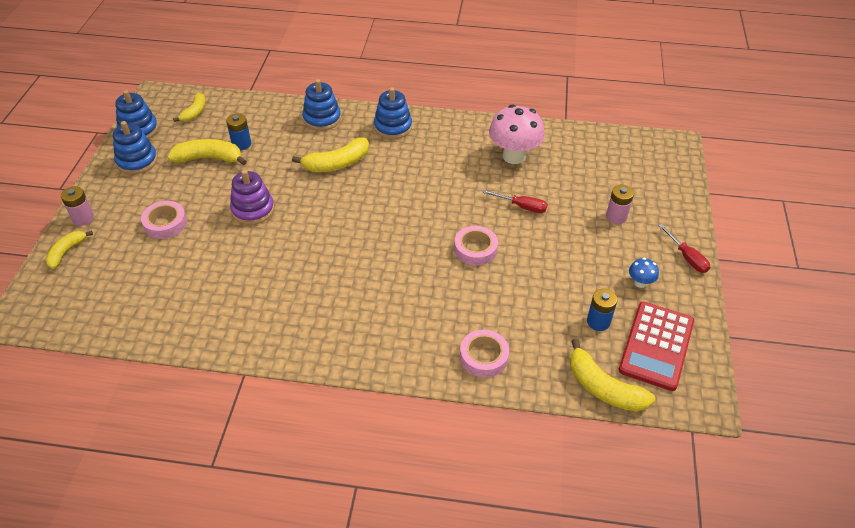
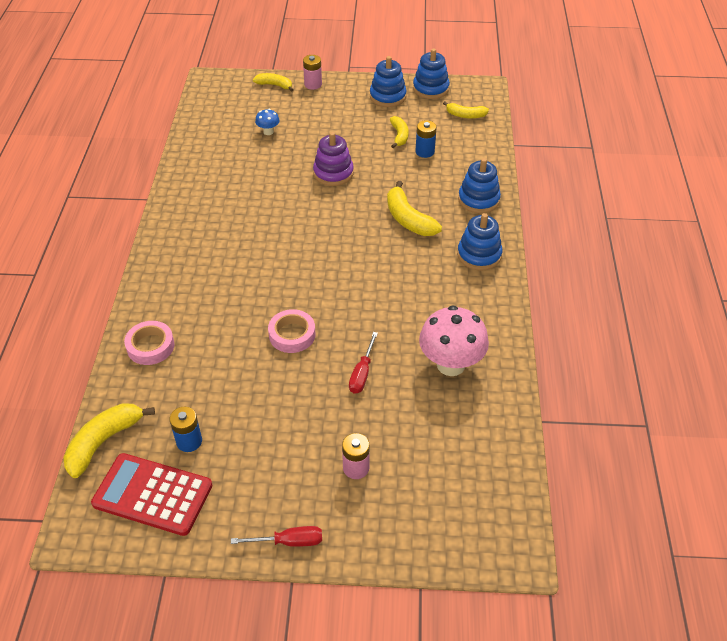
camera: 85 degrees right, 0 degrees up
(165, 223) = (311, 127): pink tape -> none
(209, 158) = (399, 136): yellow banana -> yellow banana, size x0.63
(640, 283) = (245, 486): blue mushroom -> blue mushroom (268, 132)
(687, 257) = (289, 541): red screwdriver -> red screwdriver turned 150 degrees counterclockwise

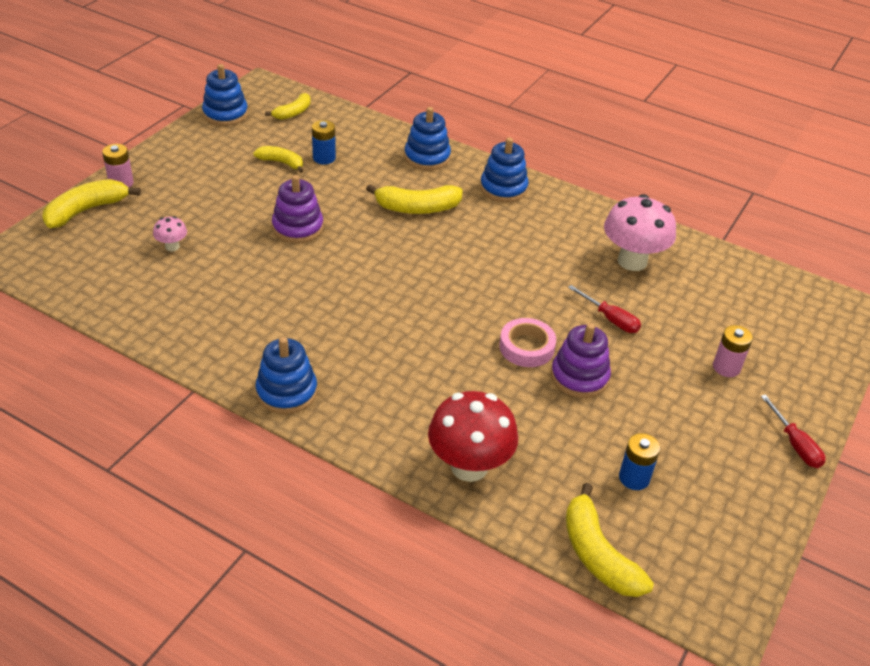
camera: 65 degrees left, 5 degrees down
(150, 346) = (469, 467): pink tape -> red mushroom
(153, 494) = (694, 531): red calculator -> none
(268, 132) = (172, 247): blue mushroom -> pink mushroom
(274, 85) = (86, 210): yellow banana -> yellow banana, size x1.59
(279, 376) = (579, 377): none -> purple stacking toy
(289, 541) = (795, 444): red screwdriver -> red screwdriver turned 135 degrees clockwise
(387, 96) = (206, 144): blue stacking toy -> blue stacking toy (286, 392)

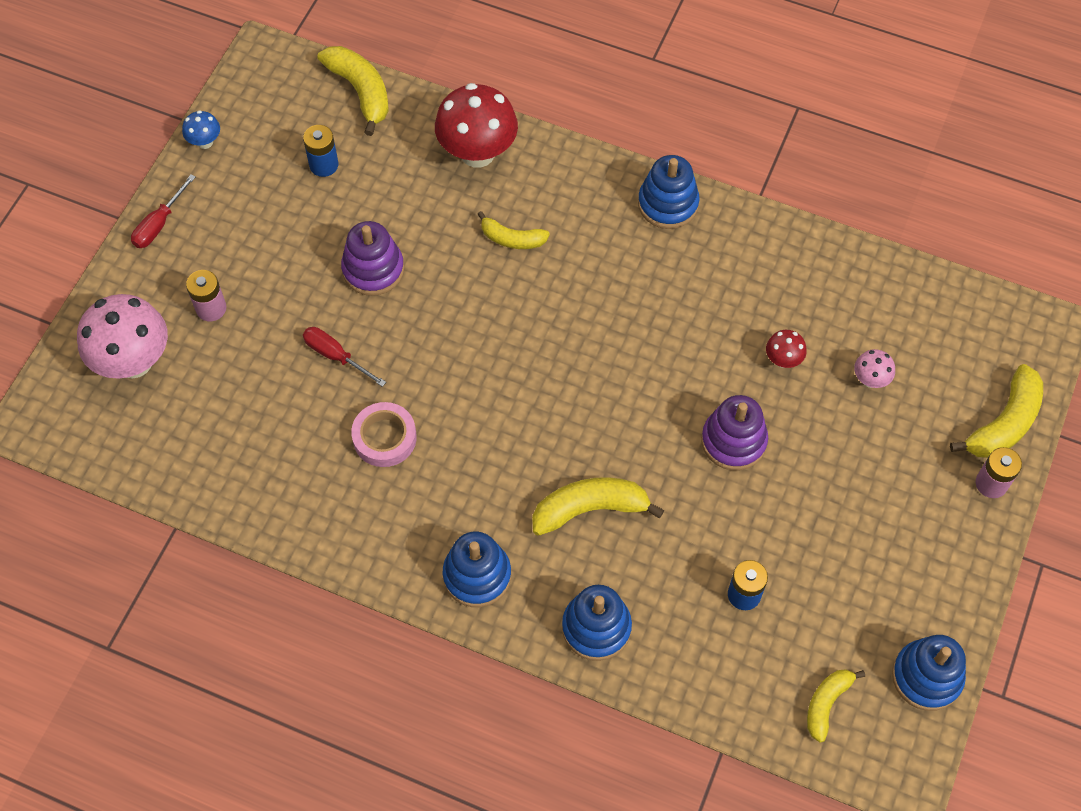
camera: 175 degrees right, 20 degrees up
(235, 267) = (783, 360): none -> red mushroom
(281, 163) = (800, 571): yellow banana -> yellow banana (512, 239)
(526, 347) = (431, 299): pink tape -> pink tape (384, 438)
(632, 261) = (302, 458): pink mushroom -> pink mushroom (134, 362)
(768, 521) = (205, 142): none -> blue mushroom
(795, 444) = (159, 224): red screwdriver -> red screwdriver turned 120 degrees counterclockwise

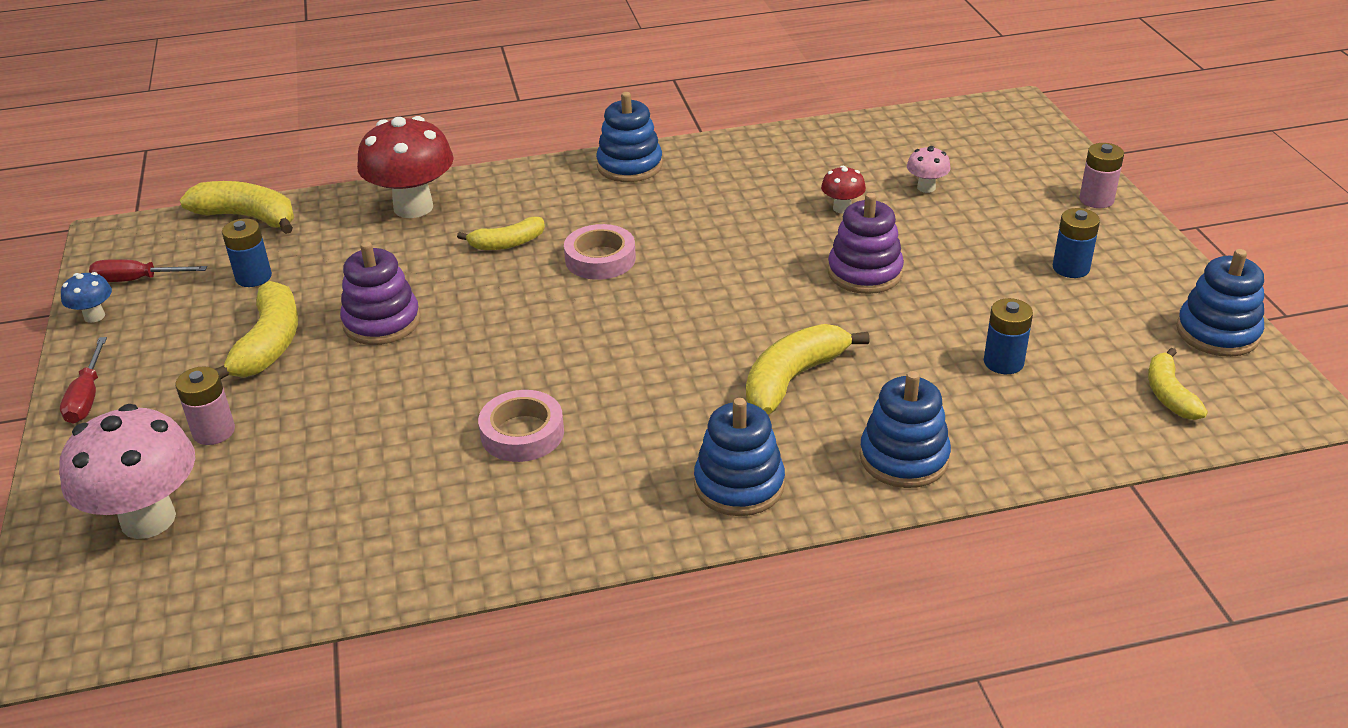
camera: 35 degrees left, 25 degrees down
(336, 356) = (402, 400): red screwdriver -> red screwdriver (137, 280)
(562, 299) = (600, 259): none -> pink tape
(889, 541) = (1071, 268): none -> blue battery
(1004, 423) = (1057, 164): yellow banana -> yellow banana (269, 344)

